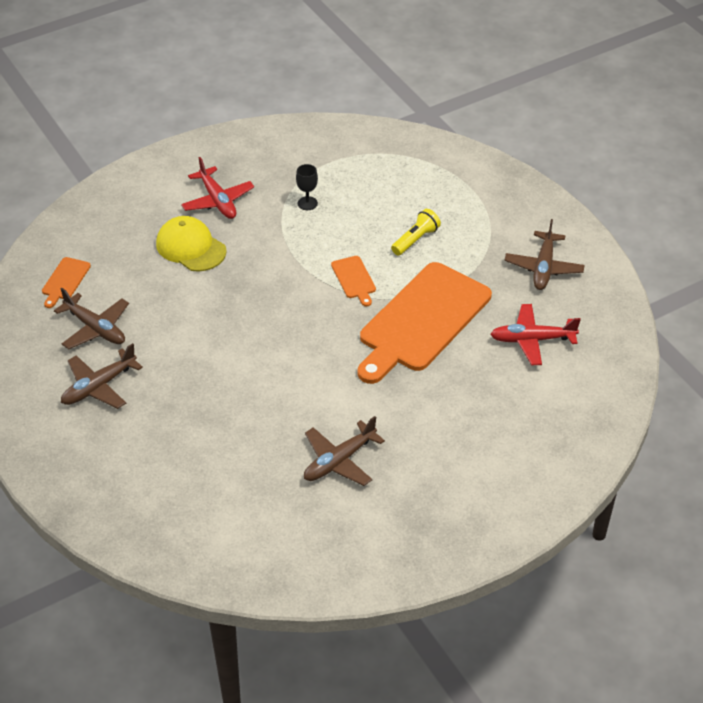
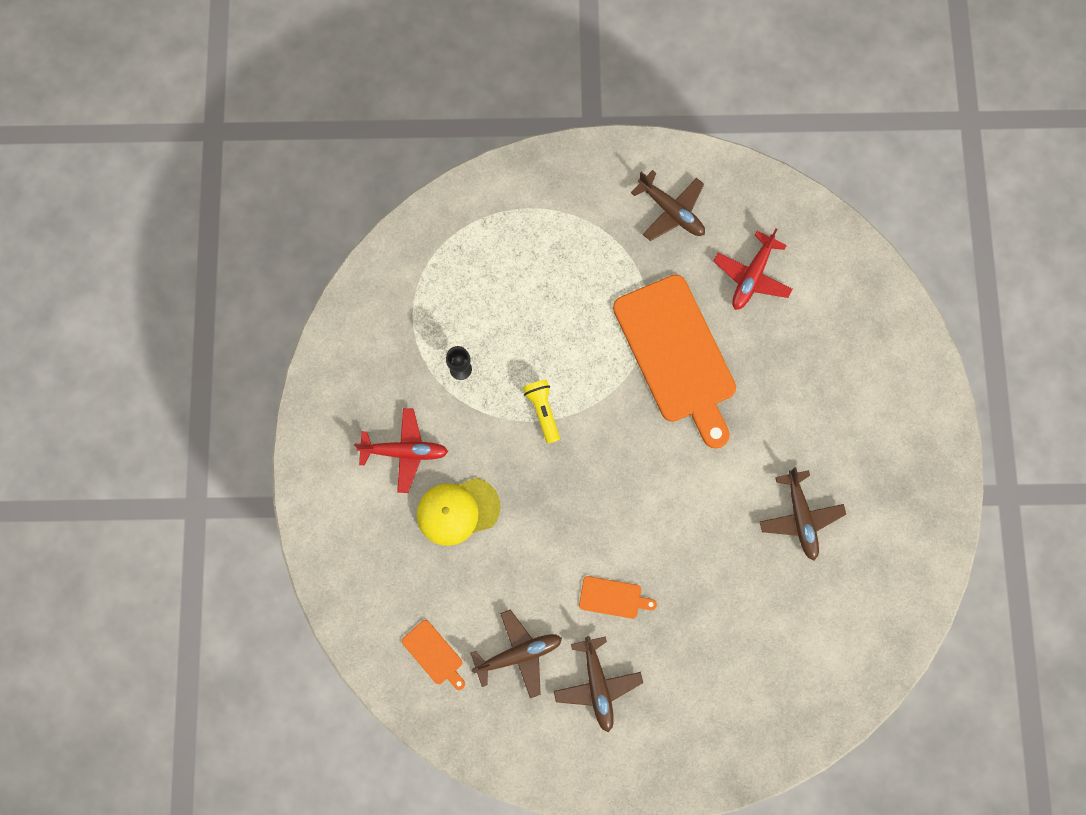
camera: 60 degrees left, 30 degrees up
(354, 279) = (590, 383): orange cutting board -> orange cutting board (613, 598)
(415, 240) = (570, 299): yellow flashlight -> yellow flashlight (543, 411)

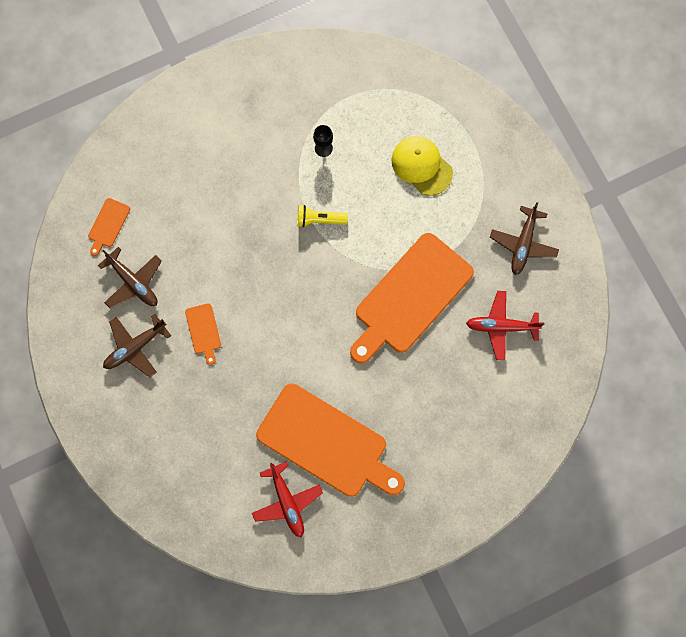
camera: 65 degrees right, 0 degrees up
(405, 451) = (244, 138): red plane -> red plane (287, 502)
(457, 511) = (217, 194): yellow cap -> yellow cap (421, 166)
(543, 411) = (319, 220): yellow flashlight -> yellow flashlight turned 135 degrees counterclockwise
(800, 517) = (327, 443): brown plane -> orange cutting board

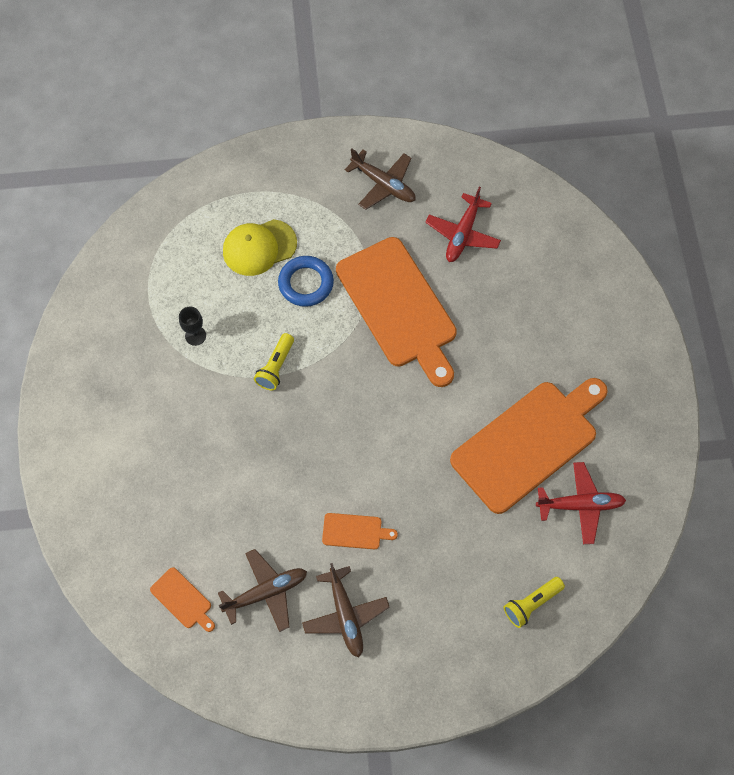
camera: 70 degrees left, 10 degrees down
(191, 487) = (531, 604): none -> yellow flashlight
(403, 215) = (306, 283): none -> blue ring

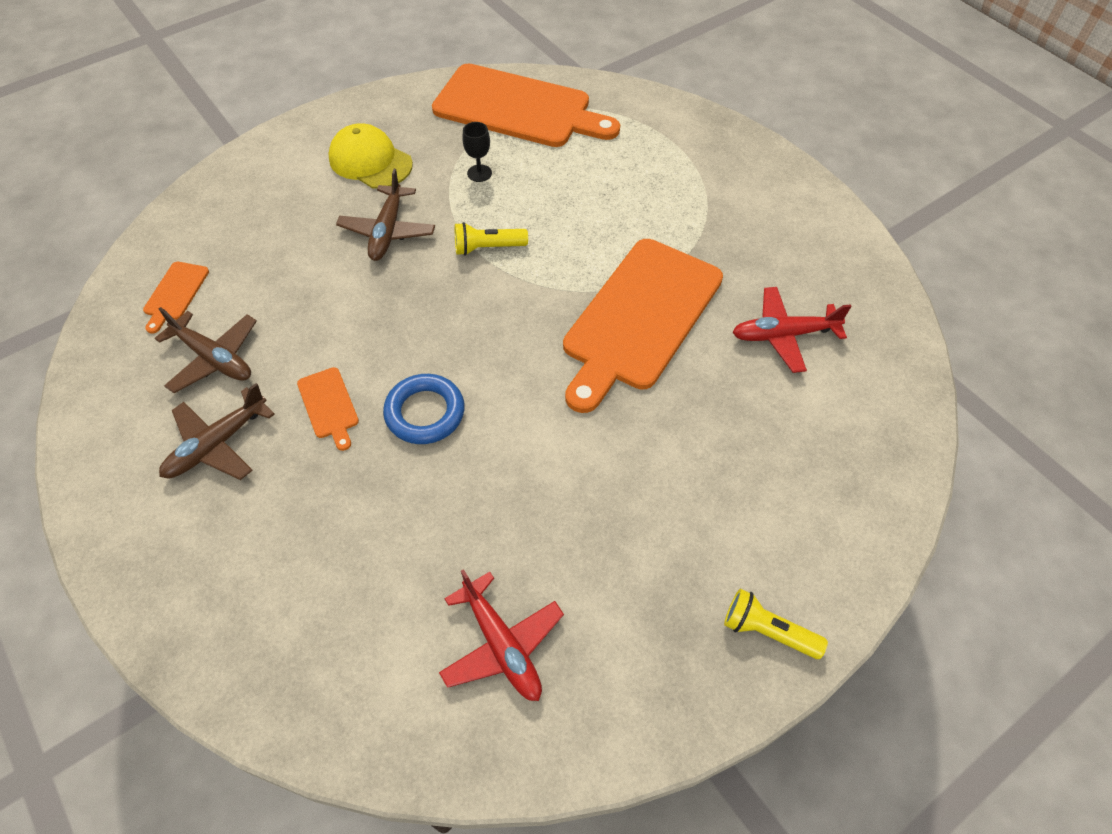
camera: 60 degrees right, 10 degrees down
(259, 247) = (615, 175): yellow cap -> yellow cap (370, 161)
(306, 283) = (604, 228): blue ring -> blue ring (425, 413)
(384, 185) = (779, 237): brown plane -> brown plane (387, 231)
(528, 443) = (554, 536): orange cutting board -> orange cutting board (518, 108)
(531, 604) = (323, 649): yellow flashlight -> yellow flashlight (767, 631)

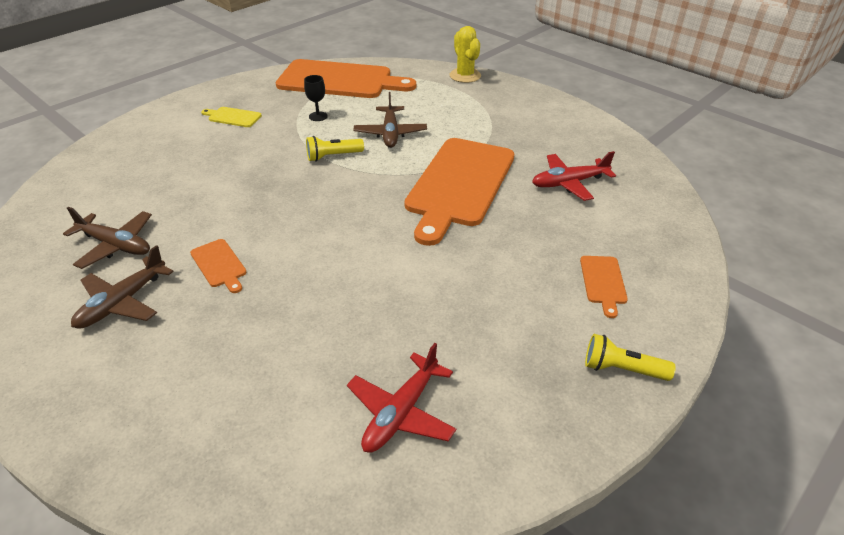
camera: 10 degrees left, 15 degrees down
(175, 293) = (79, 208): orange cutting board -> orange cutting board (603, 282)
(370, 161) = (233, 117): yellow cap -> yellow cutting board
(387, 231) = (252, 154): brown plane -> brown plane (390, 133)
(425, 413) = (302, 260): blue ring -> none
(502, 645) = (401, 412): red plane -> red plane turned 75 degrees clockwise
(691, 118) = (465, 76): none -> yellow cactus

